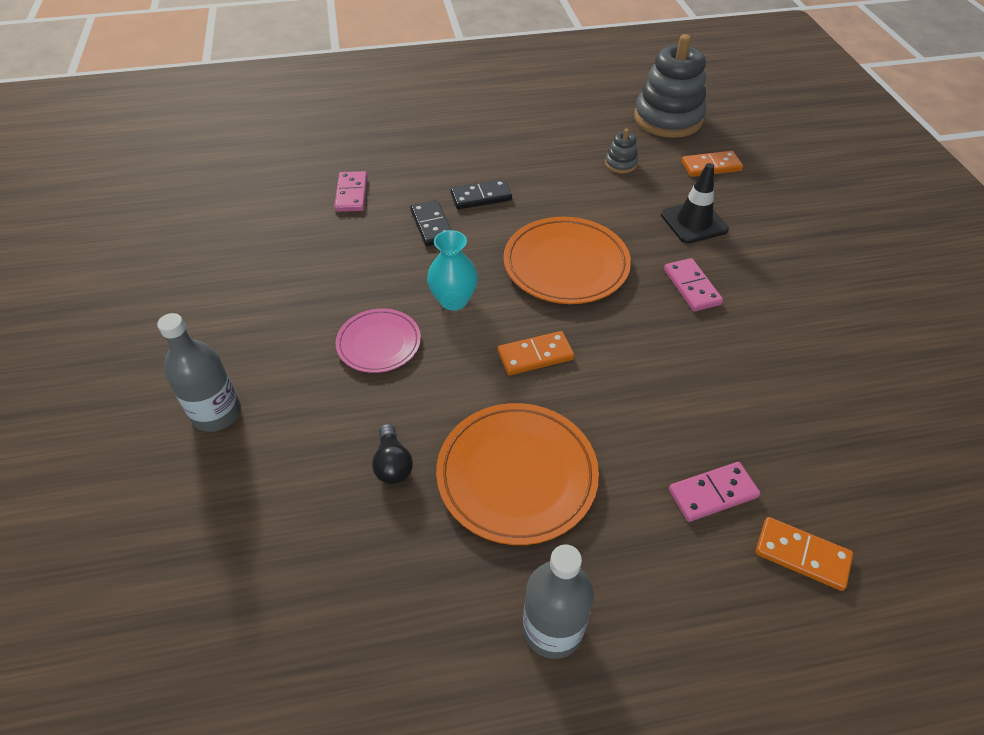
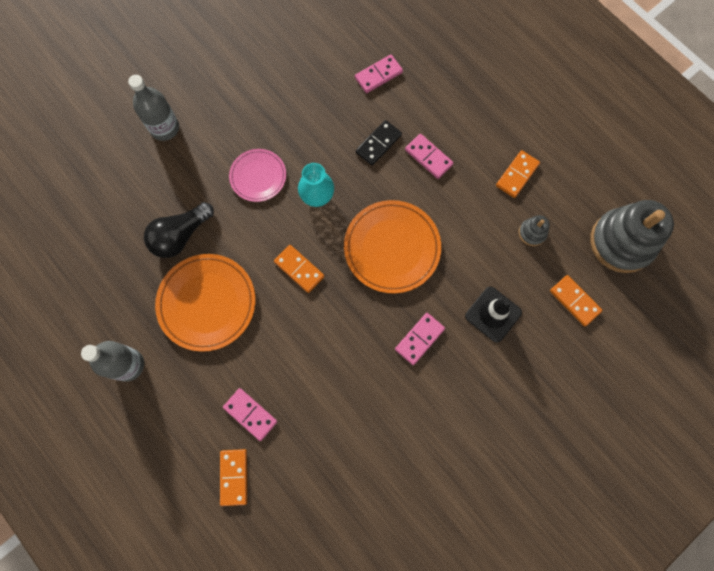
camera: 60 degrees right, 25 degrees up
(393, 464) = (180, 236): black light bulb -> black light bulb, size x1.67
(481, 197) = (428, 157): black domino -> pink domino
(551, 149) = (517, 175): none -> orange domino

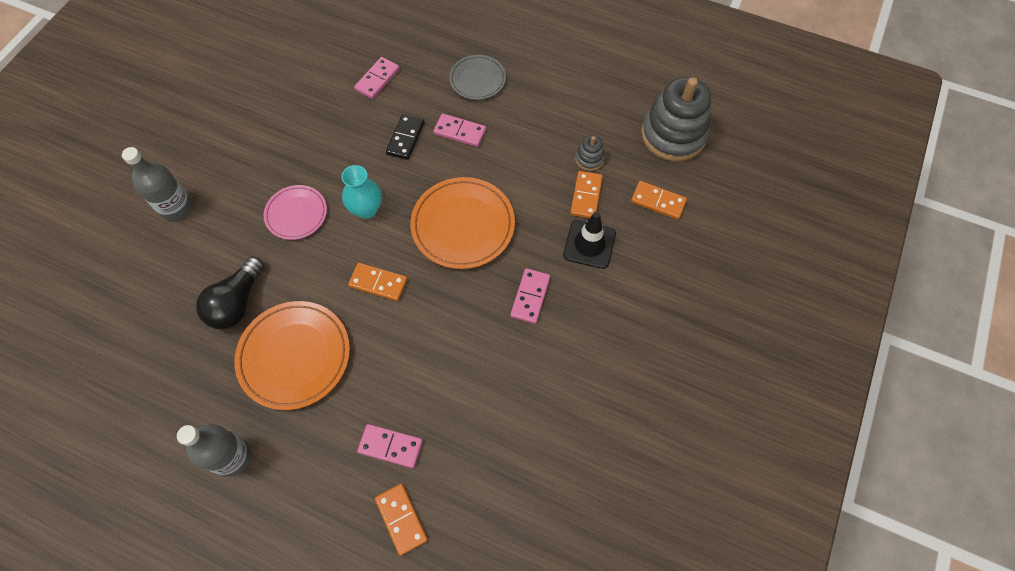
camera: 25 degrees left, 10 degrees down
(467, 111) = (477, 79): none -> grey plate
(517, 175) = (550, 115): orange domino -> orange domino (586, 196)

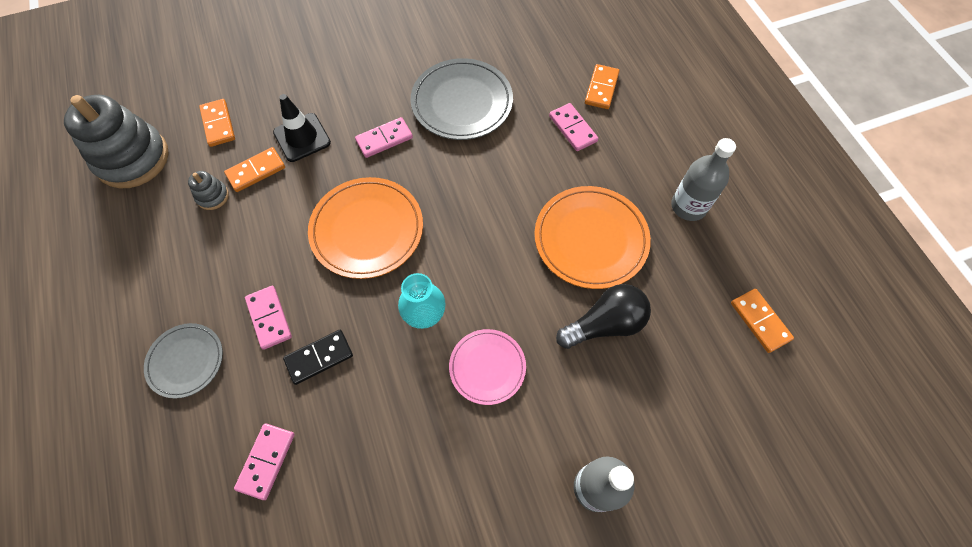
camera: 135 degrees left, 0 degrees up
(377, 79) = (266, 461): pink domino -> pink domino turned 60 degrees counterclockwise
(378, 283) = (477, 241): orange domino -> orange domino (759, 321)
(508, 384) = (462, 103): none -> grey plate

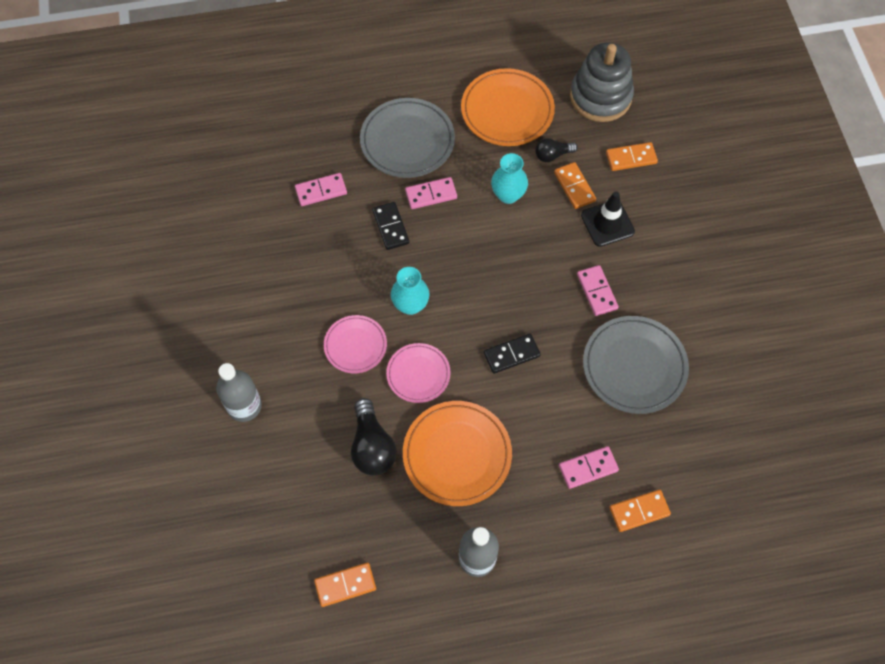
camera: 100 degrees right, 0 degrees up
(186, 361) = (407, 141): grey plate -> grey plate, size x1.65
(212, 196) = (552, 155): grey stacking toy -> black light bulb
(266, 461) = (321, 191): pink domino -> pink domino turned 45 degrees counterclockwise
(268, 234) = (508, 195): none -> turquoise vase
(367, 230) = (499, 269): orange plate -> orange plate (507, 110)
(468, 205) = (511, 354): none -> black domino
(509, 291) = (418, 374): none -> pink plate
(601, 88) = (639, 511): orange domino -> orange domino turned 45 degrees counterclockwise

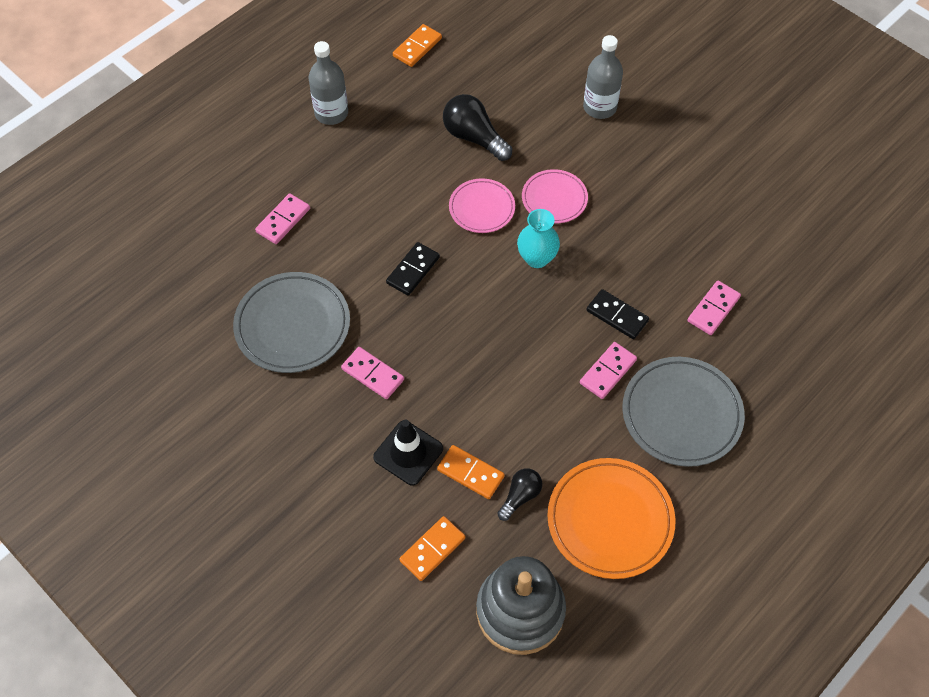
camera: 145 degrees right, 5 degrees down
(457, 454) = (401, 169): orange plate -> none
(508, 195) = (532, 420): turquoise vase -> none
(639, 511) = (219, 213): orange domino -> none

